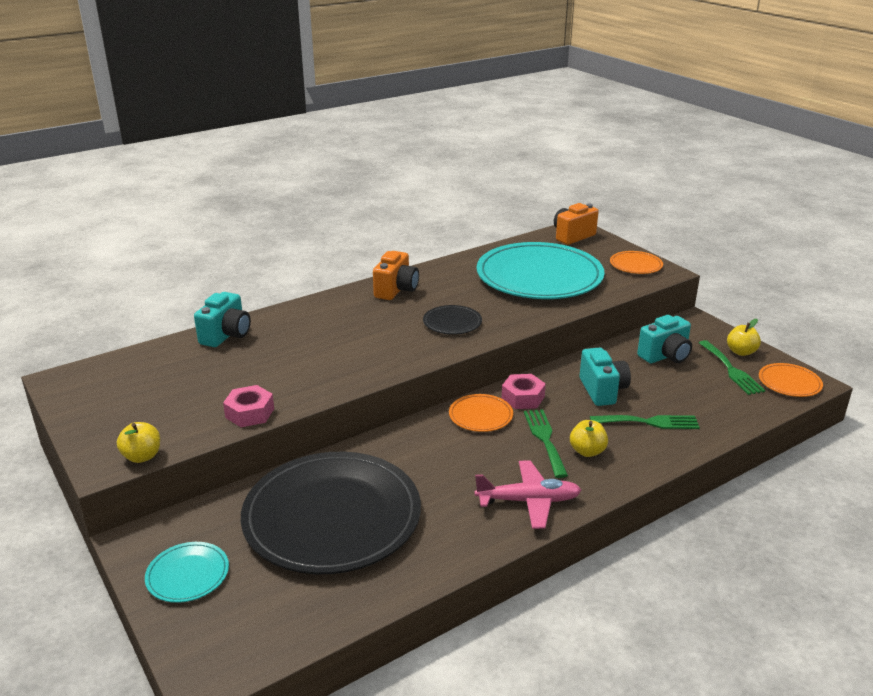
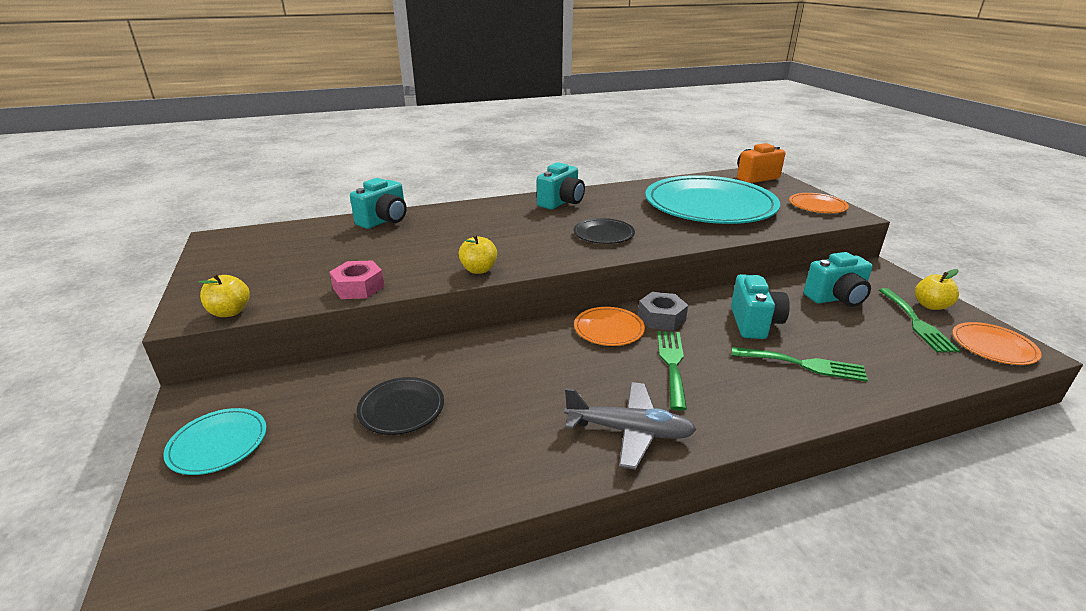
camera: 15 degrees right, 0 degrees up
(332, 516) = (401, 408): black plate -> black plate, size x0.42
(396, 290) = (561, 203): orange camera -> turquoise camera
(523, 397) = (661, 318): pink nut -> grey nut
(529, 501) = (630, 431): pink plane -> grey plane
(587, 451) = (719, 385): yellow apple -> yellow apple (479, 270)

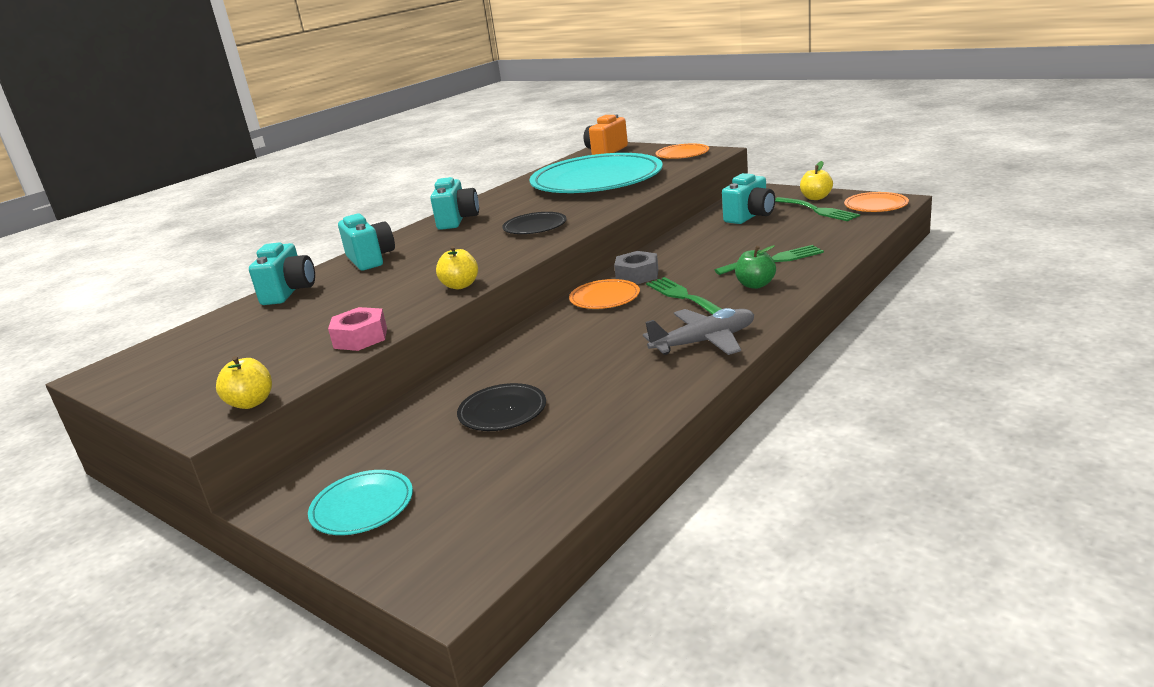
camera: 30 degrees left, 5 degrees down
(752, 387) = (755, 285): none -> green apple
(754, 323) = (711, 252): turquoise camera -> turquoise camera (371, 259)

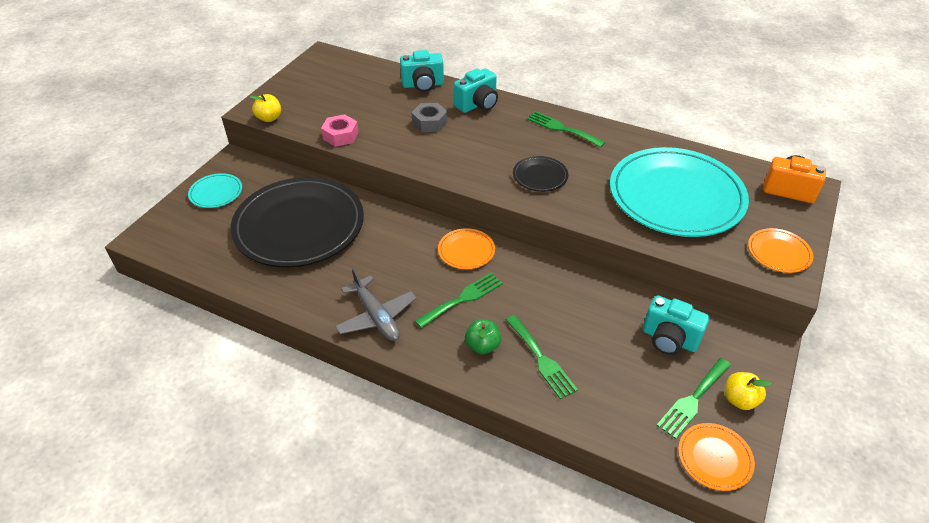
camera: 75 degrees right, 20 degrees up
(457, 220) = (562, 129): turquoise camera -> green fork
(460, 285) = (416, 160): yellow apple -> none
(502, 411) = (299, 226): black plate -> black plate, size x2.36
(637, 275) = (511, 265): grey nut -> grey nut (429, 122)

